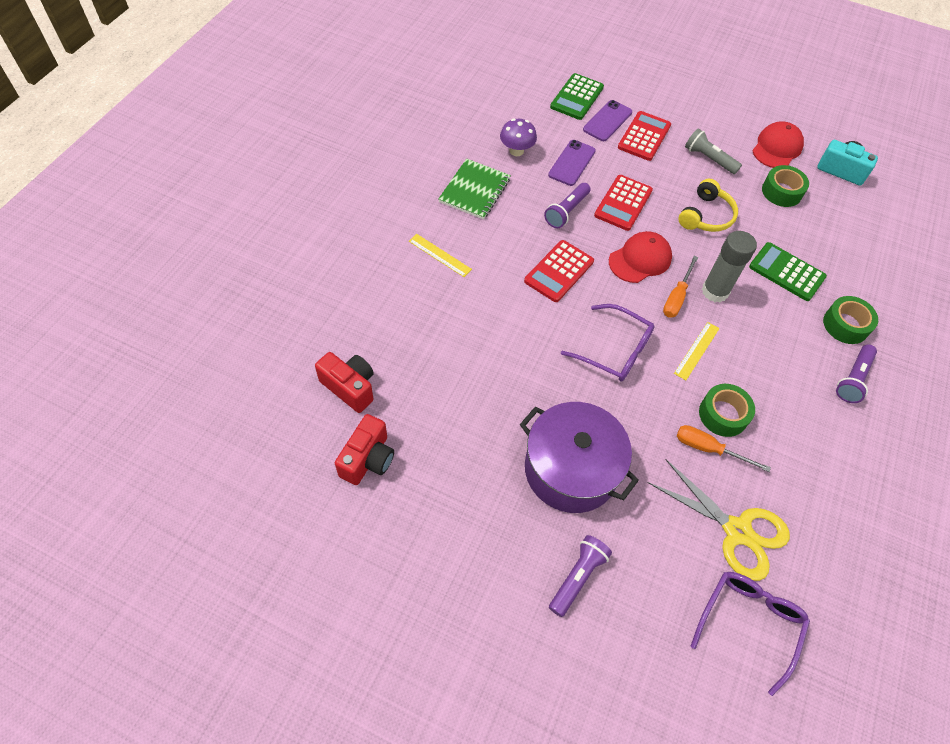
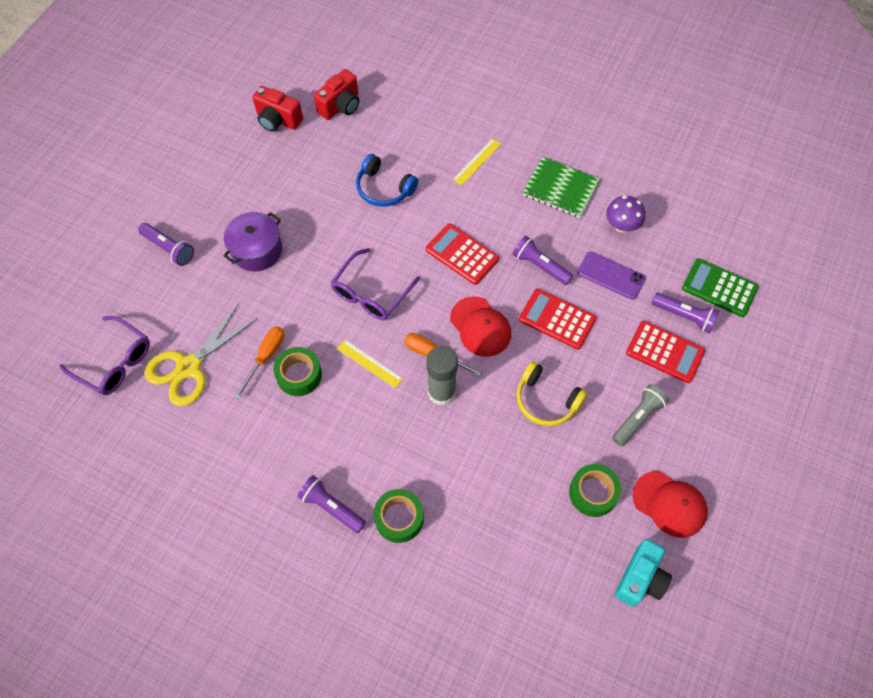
camera: 95 degrees right, 5 degrees up
(477, 340) = (384, 189): none -> blue headphones
(571, 469) = (256, 250): purple pot -> purple pot, size x0.66
(607, 121) = (684, 316): purple phone -> purple flashlight
(786, 272) = (470, 471): green calculator -> none

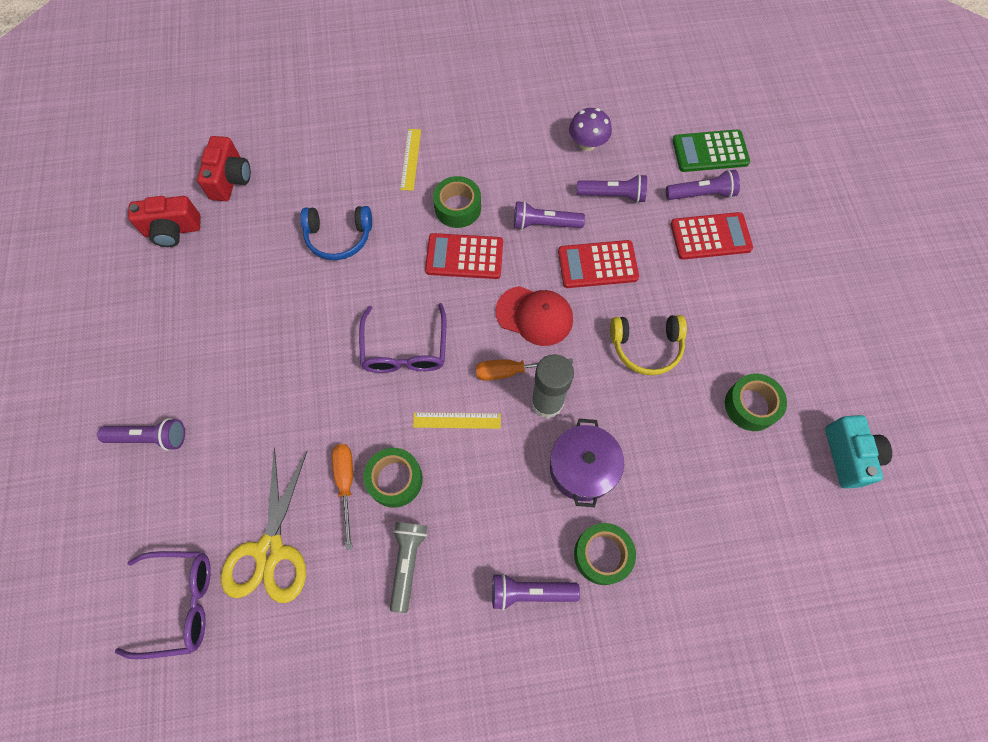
camera: 35 degrees left, 5 degrees up
(256, 250) = (251, 379): purple pot -> purple pot (582, 468)
(484, 216) = (458, 207): none -> green tape
(560, 189) = (508, 141): green notebook -> none
(611, 275) = (613, 195): purple phone -> purple flashlight
(638, 418) = (734, 311): grey flashlight -> grey flashlight (407, 563)
(669, 504) = (819, 371): red cap -> none

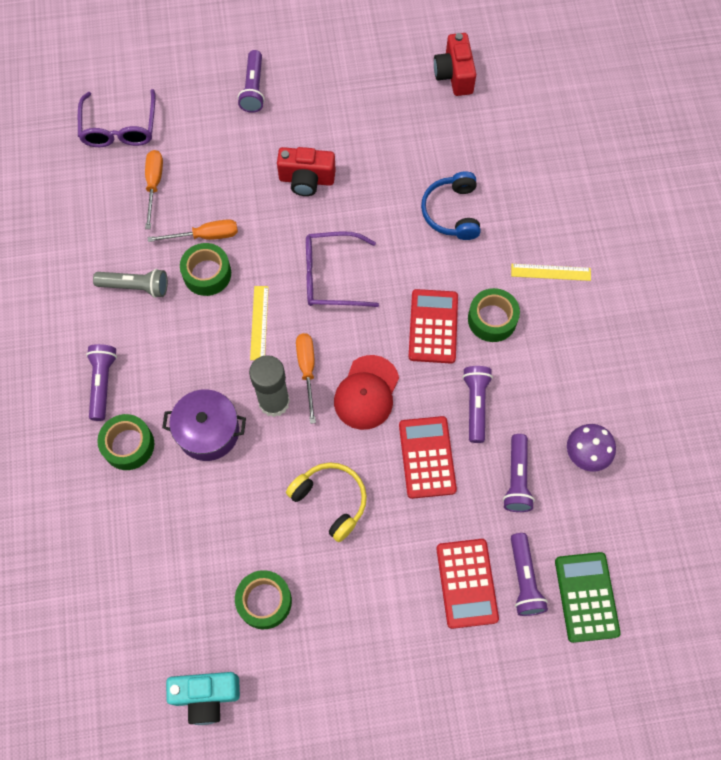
camera: 90 degrees right, 0 degrees up
(231, 179) = (514, 114): red camera -> red camera (306, 180)
(270, 550) = (154, 185): yellow scissors -> orange screwdriver
(646, 347) = (331, 500): yellow headphones -> yellow headphones turned 135 degrees clockwise

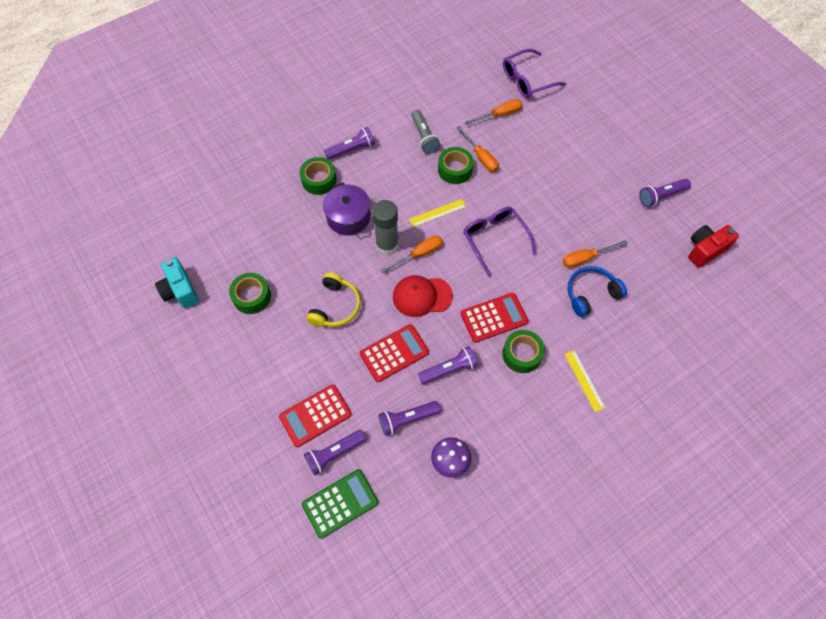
camera: 65 degrees right, 5 degrees down
(253, 88) = (605, 136): purple flashlight -> purple flashlight (661, 196)
(306, 180) = (557, 195): red camera -> none
(405, 194) = (586, 258): none -> orange screwdriver

